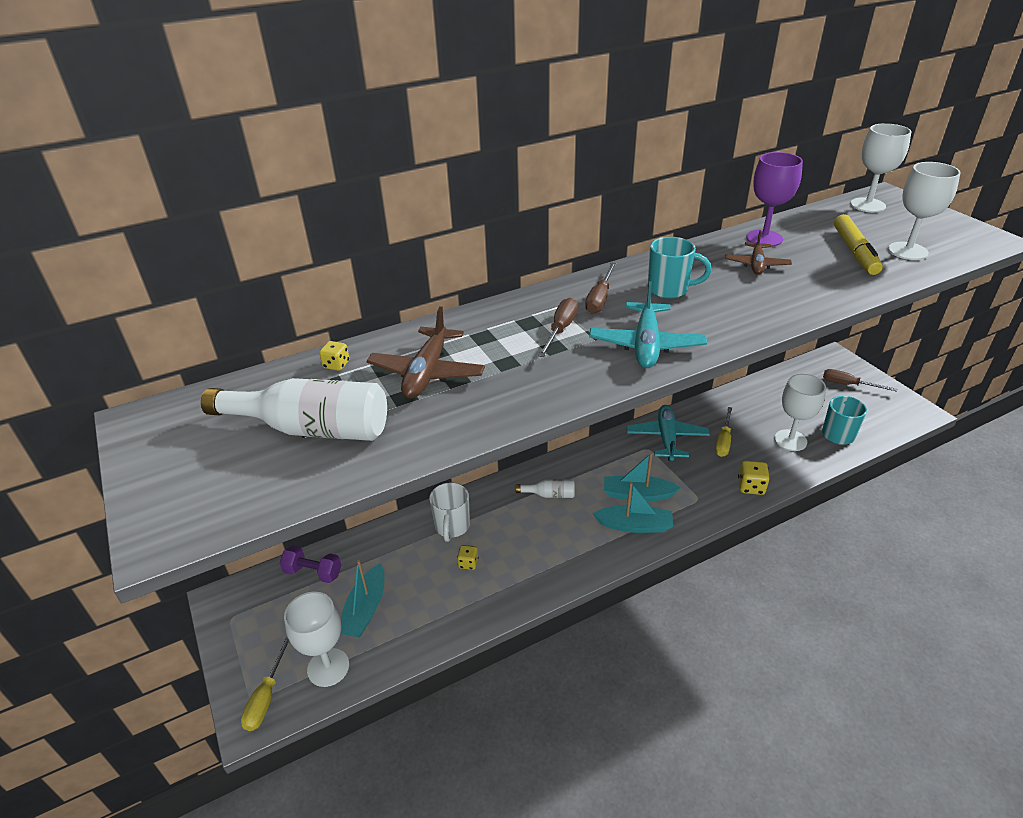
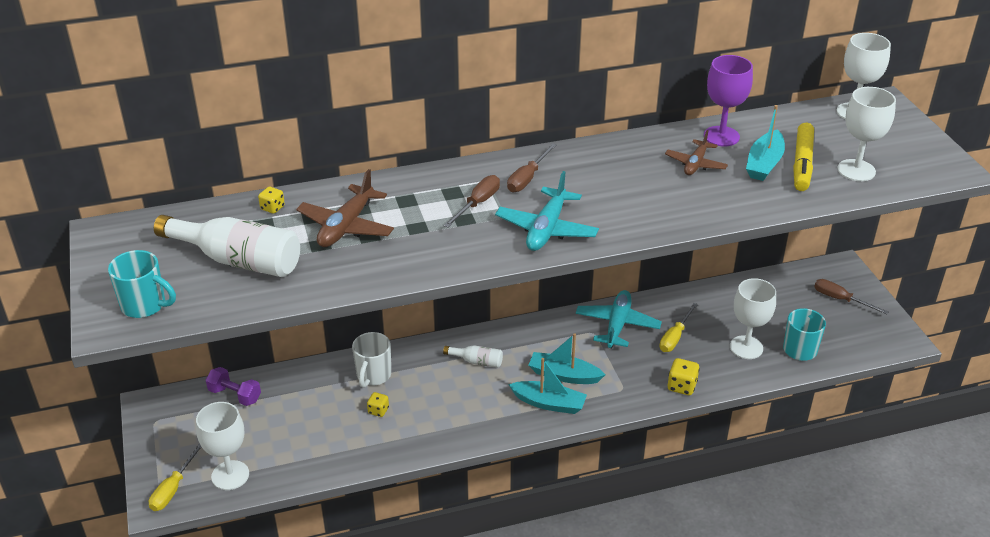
camera: 10 degrees right, 0 degrees up
(365, 610) = (274, 434): turquoise boat -> turquoise boat (764, 164)
(669, 289) = (597, 178): turquoise mug -> turquoise mug (145, 305)

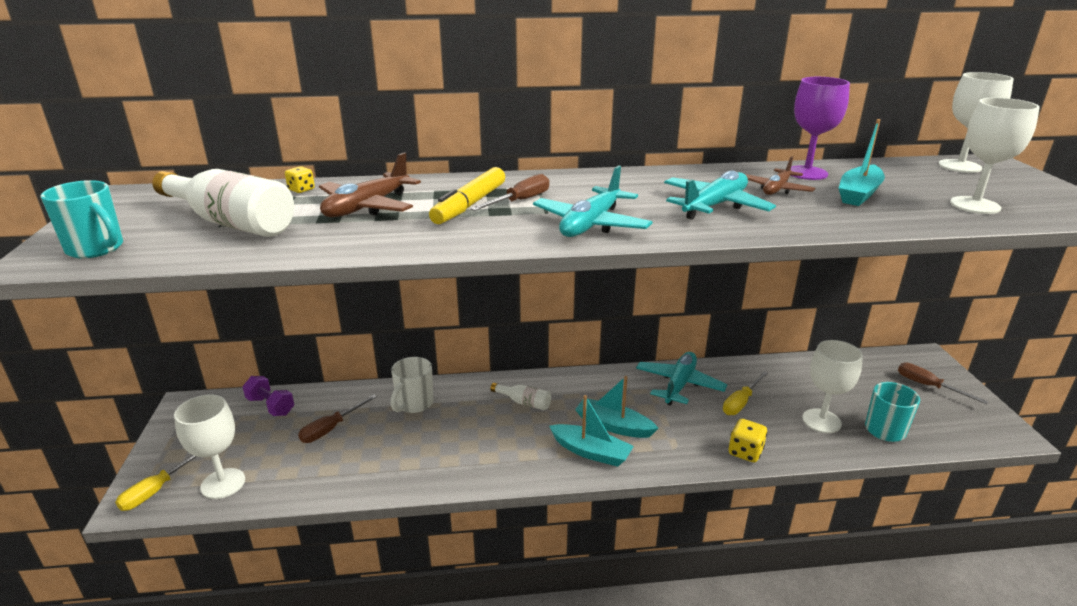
camera: 10 degrees right, 10 degrees down
(378, 410) = (406, 437): yellow dice -> none
(527, 178) = (583, 187): brown screwdriver -> brown screwdriver (331, 428)
(645, 193) = (714, 206): none -> turquoise plane
(802, 163) = (905, 196): yellow marker -> yellow marker (469, 205)

